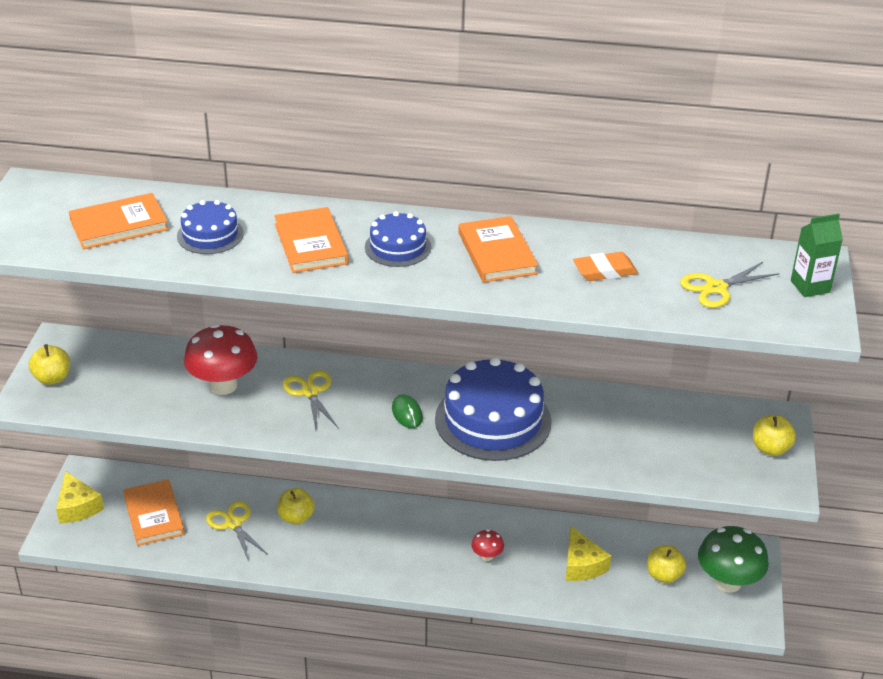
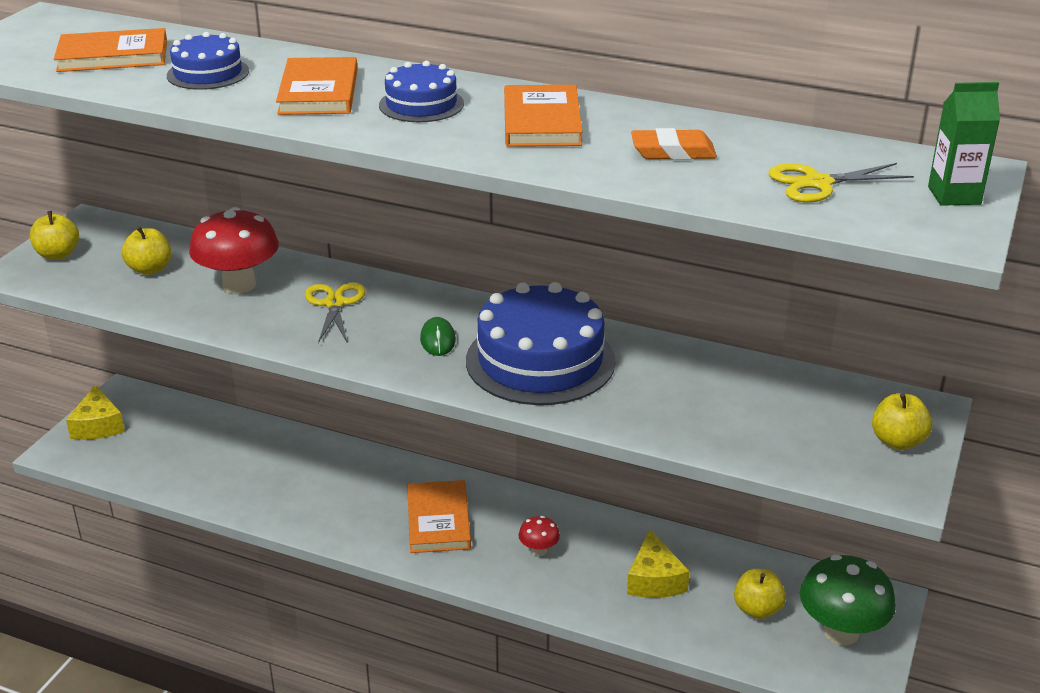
camera: 15 degrees right, 5 degrees down
(153, 515) = (174, 446): orange book -> orange book (438, 520)
(233, 523) = (258, 468): yellow scissors -> none
(296, 517) = (331, 473): yellow apple -> yellow apple (150, 269)

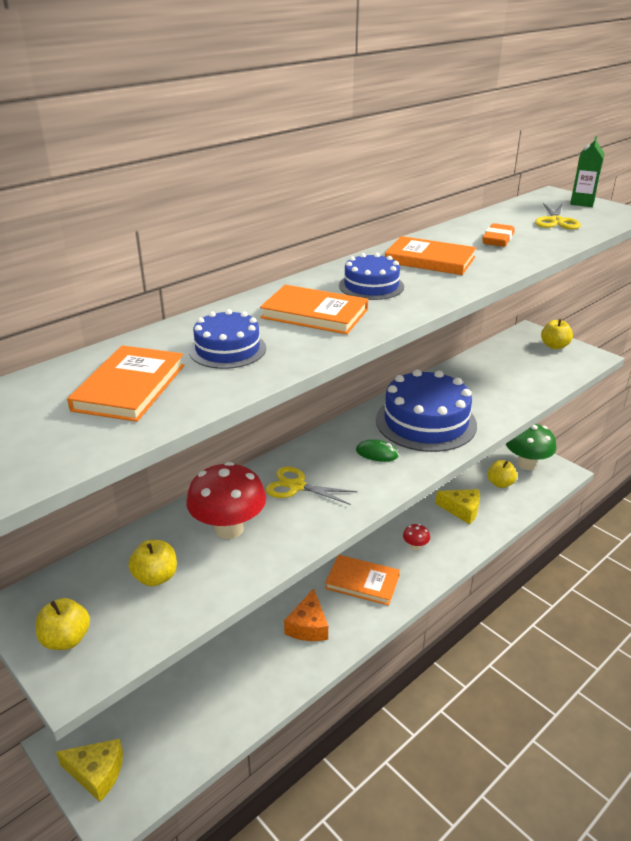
camera: 65 degrees left, 0 degrees up
(340, 497) = (308, 626): none -> orange cheese

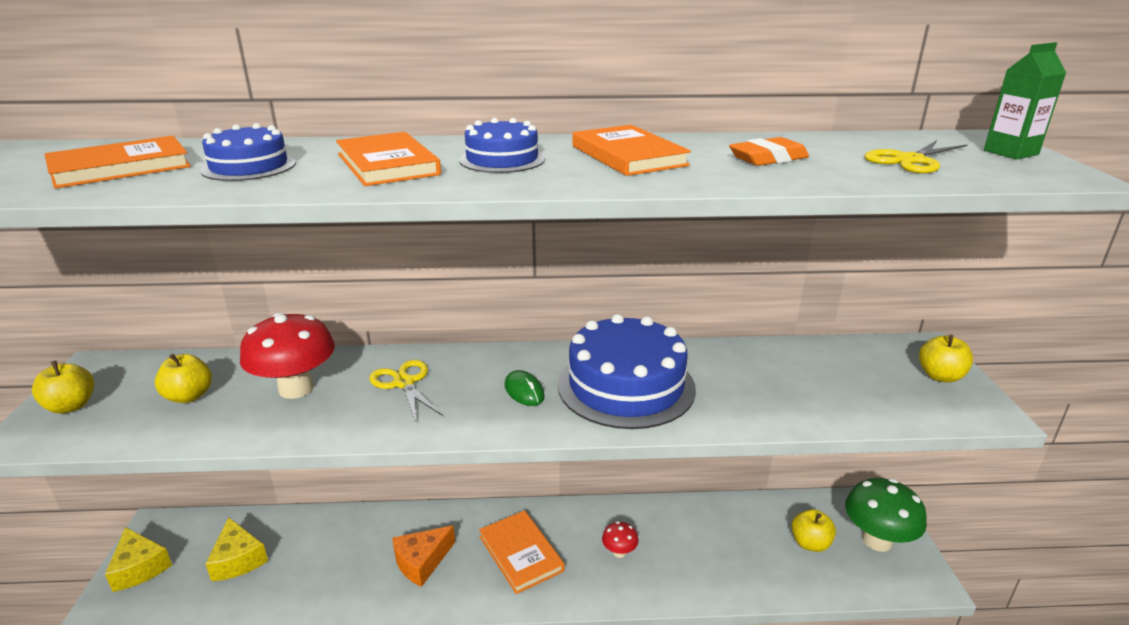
camera: 40 degrees right, 5 degrees down
(462, 510) = (722, 545): yellow cheese -> yellow cheese (238, 559)

